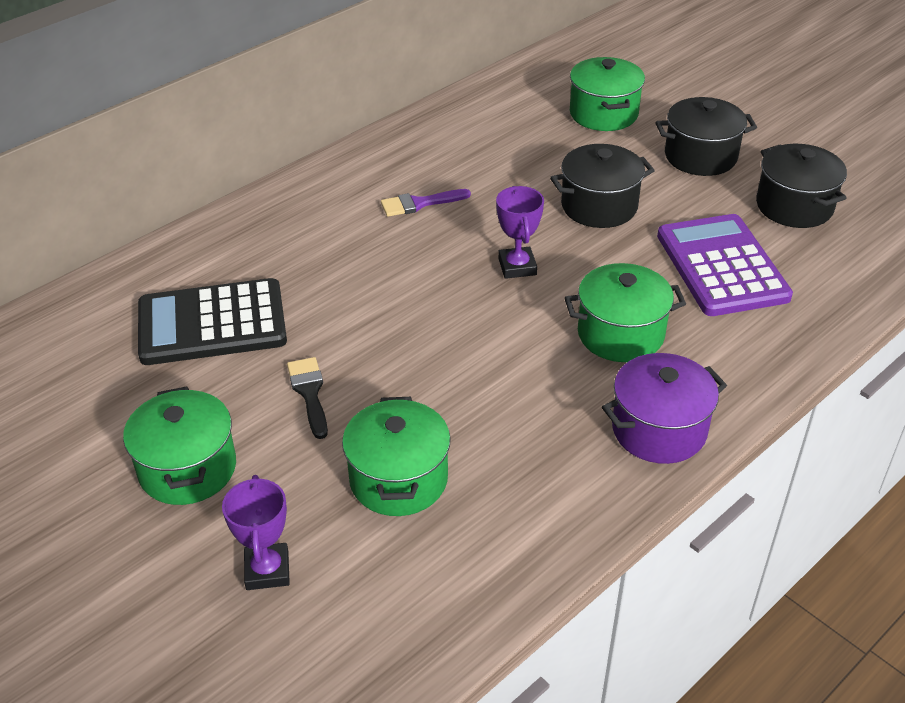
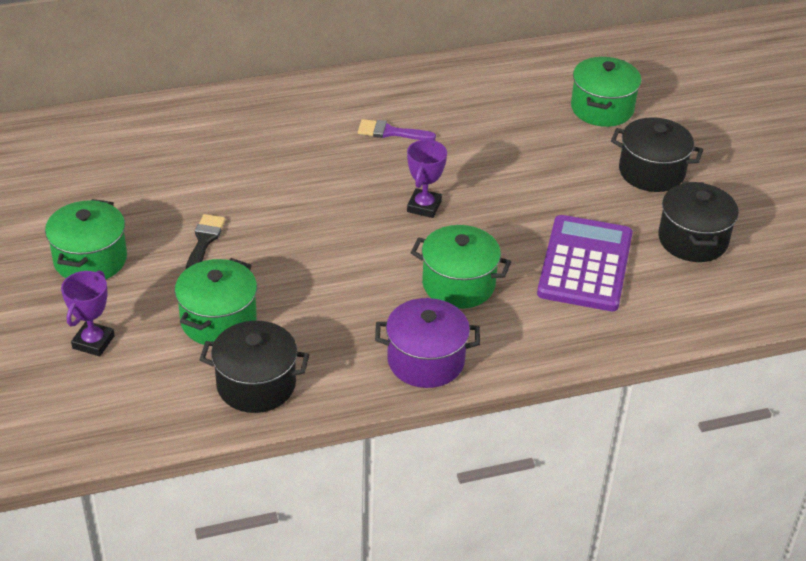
camera: 25 degrees right, 0 degrees up
(212, 323) = (175, 168): black calculator -> none
(599, 206) = (529, 183): black pot -> black pot (256, 384)

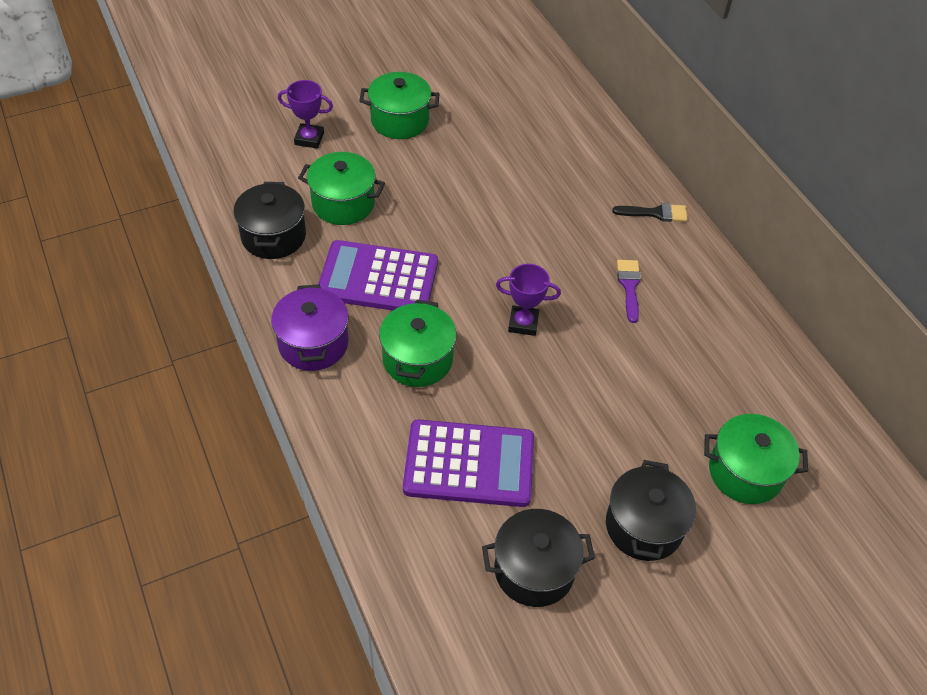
camera: 80 degrees right, 10 degrees up
(204, 241) = (437, 180): black brush -> black brush (655, 213)
(343, 302) = (378, 278): none -> purple calculator

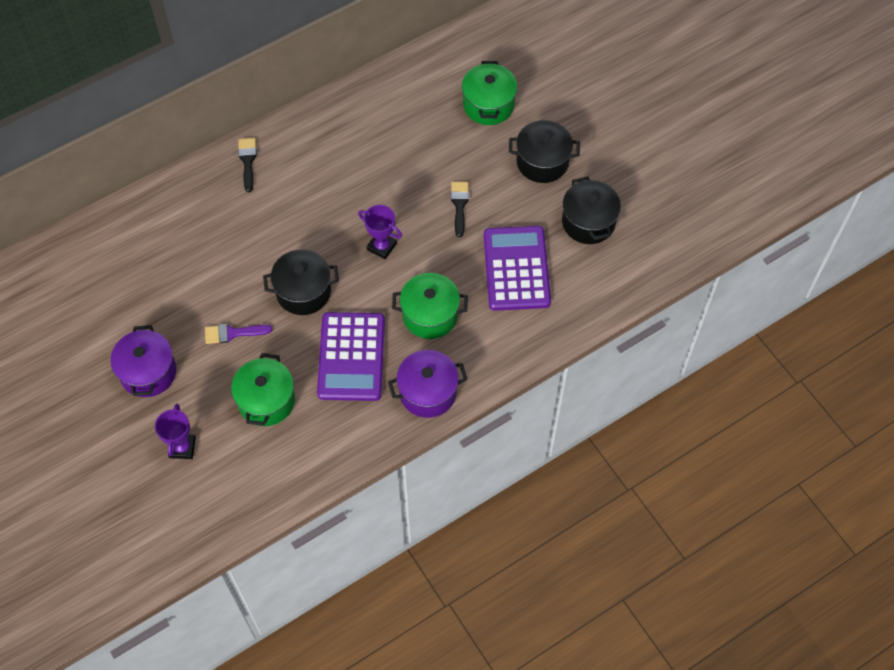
camera: 95 degrees left, 10 degrees up
(273, 236) = (314, 449): black pot -> black pot (303, 292)
(400, 121) = (148, 372): green pot -> purple pot
(523, 323) = (381, 246): purple trophy -> purple trophy turned 60 degrees counterclockwise
(578, 413) = (459, 205): none -> black brush
(629, 286) = (332, 177): purple brush -> purple brush (233, 333)

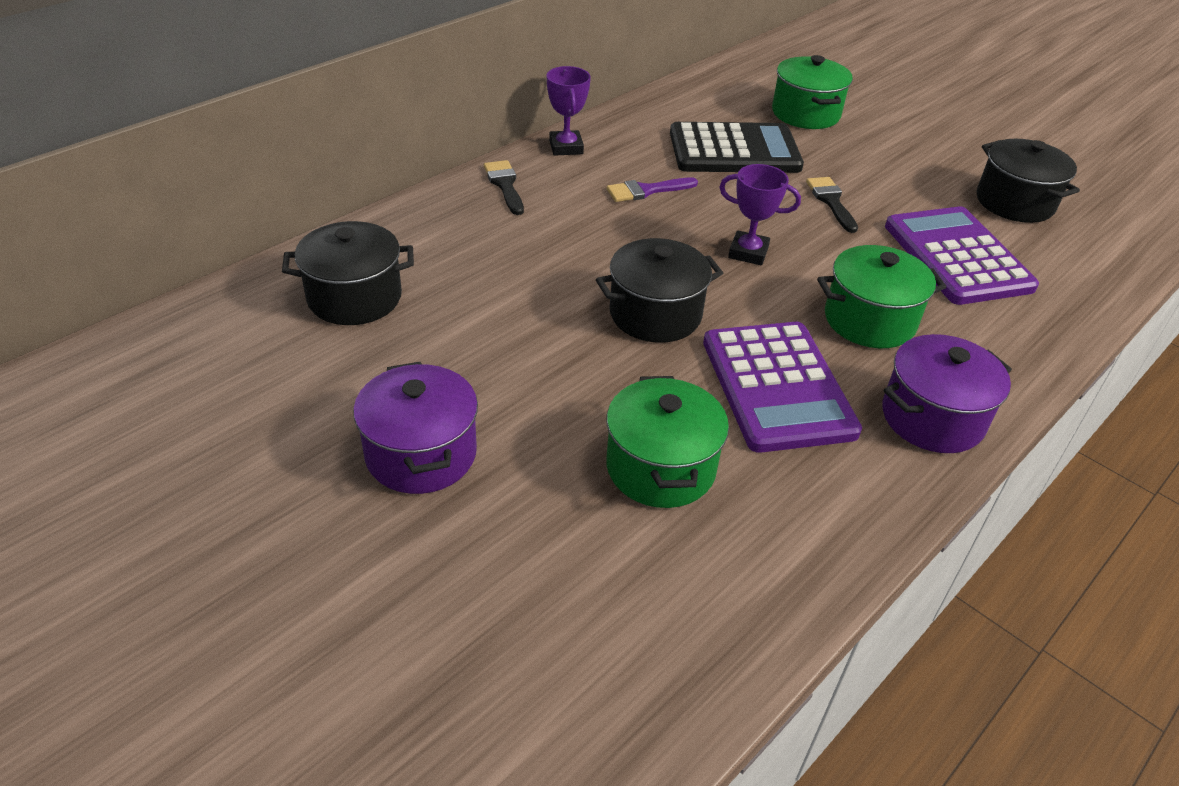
camera: 15 degrees left, 20 degrees down
(182, 447) = (526, 569): purple trophy -> purple trophy (566, 147)
(233, 333) = (559, 379): purple brush -> purple brush (646, 191)
(416, 142) = (734, 150): none -> black calculator
(542, 162) = (910, 155): black pot -> black pot (354, 298)

